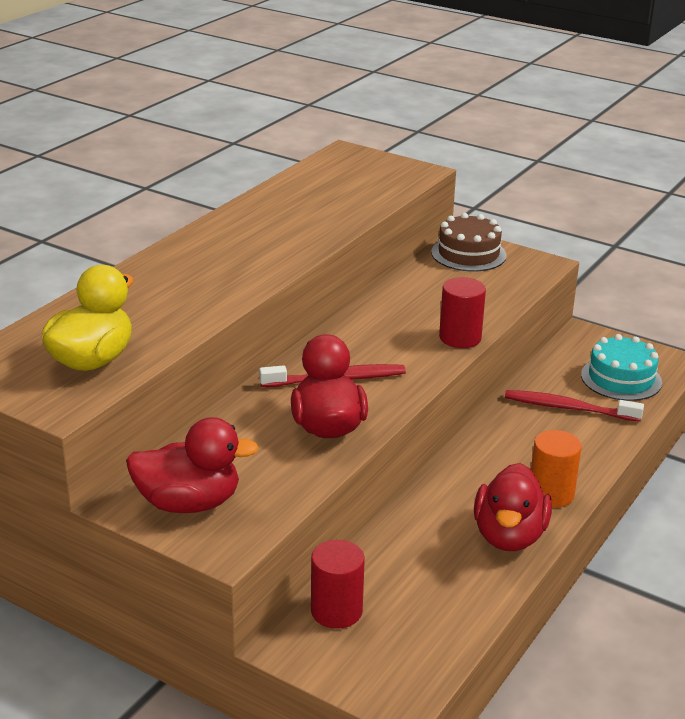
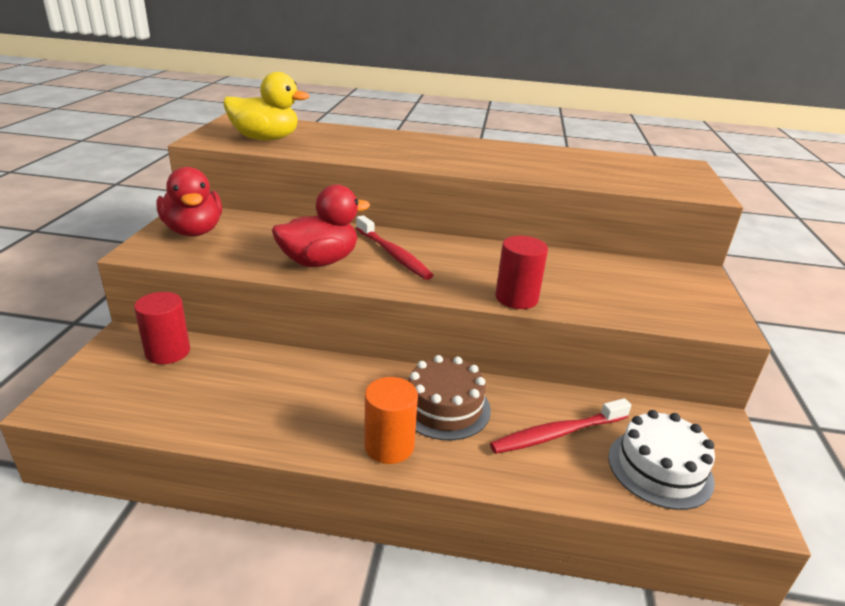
camera: 65 degrees right, 0 degrees up
(468, 254) = (680, 281): brown cake -> brown cake (444, 407)
(509, 536) = (303, 428): red duck -> none
(568, 408) = (557, 434): red toothbrush -> red toothbrush turned 105 degrees counterclockwise
(621, 378) = (660, 468): turquoise cake -> white cake

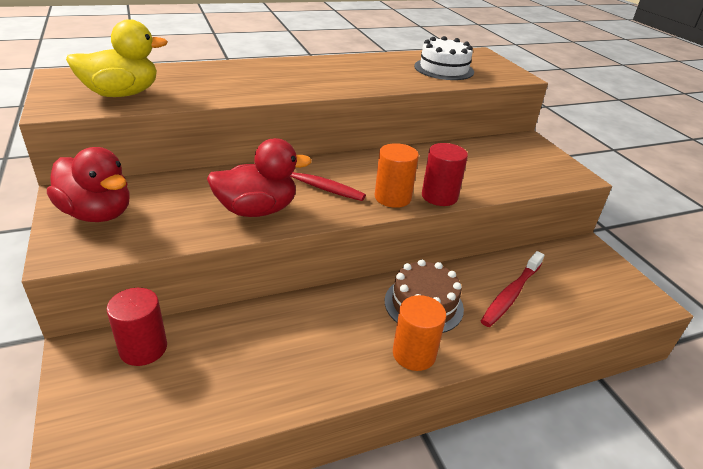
camera: 30 degrees left, 5 degrees up
(319, 261) = (257, 210): red duck -> red duck turned 45 degrees clockwise
(462, 286) = (392, 197): none -> orange cylinder
(660, 468) = (585, 294): white cake -> white cake (444, 69)

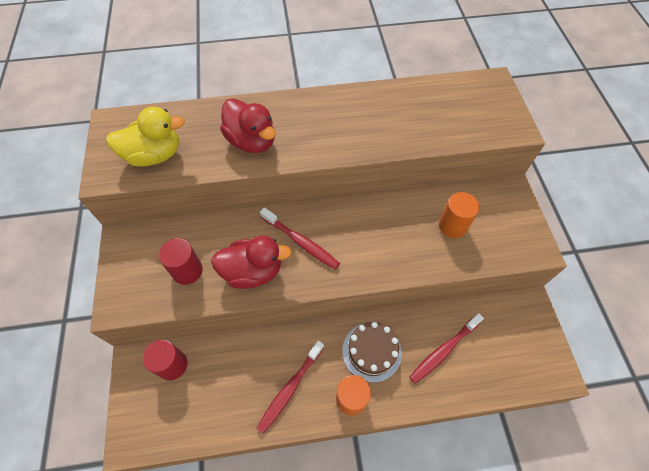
camera: 15 degrees right, 25 degrees up
(97, 214) = (140, 264): red duck -> red duck (252, 141)
(326, 353) = (290, 388): none -> red toothbrush
(392, 197) = (362, 266): orange cylinder -> orange cylinder (452, 226)
(439, 196) = (402, 268): red cylinder -> red cylinder (187, 271)
(444, 69) = (445, 115): white cake -> none

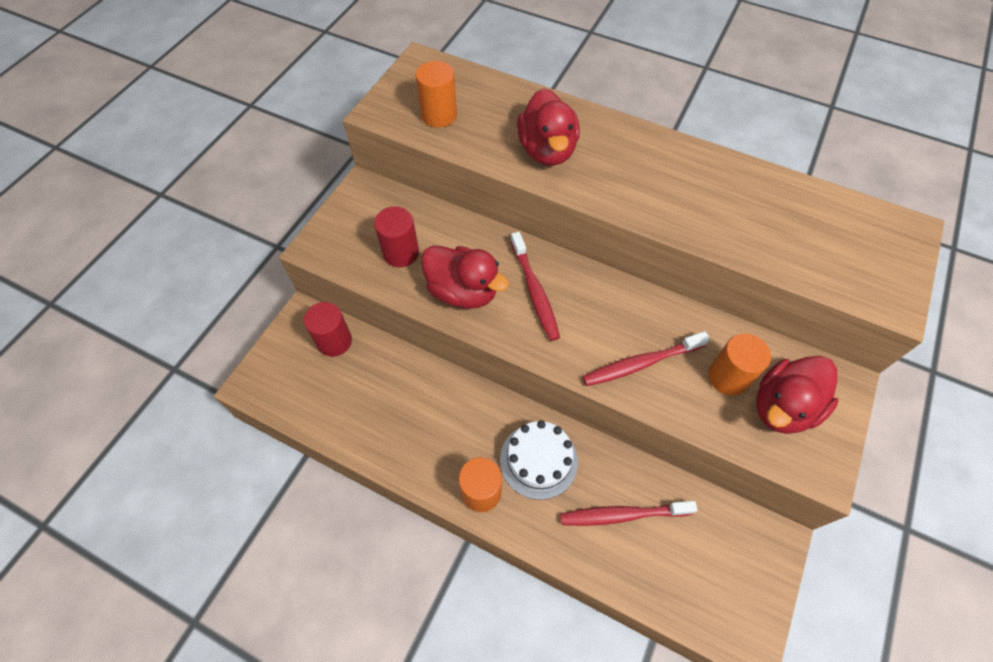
camera: 35 degrees right, 0 degrees up
(154, 155) = (439, 115): yellow duck -> orange cylinder
(290, 388) = (427, 438): red toothbrush -> red toothbrush (641, 363)
(371, 351) = (538, 460): brown cake -> white cake
(493, 225) = (782, 407): none -> red duck

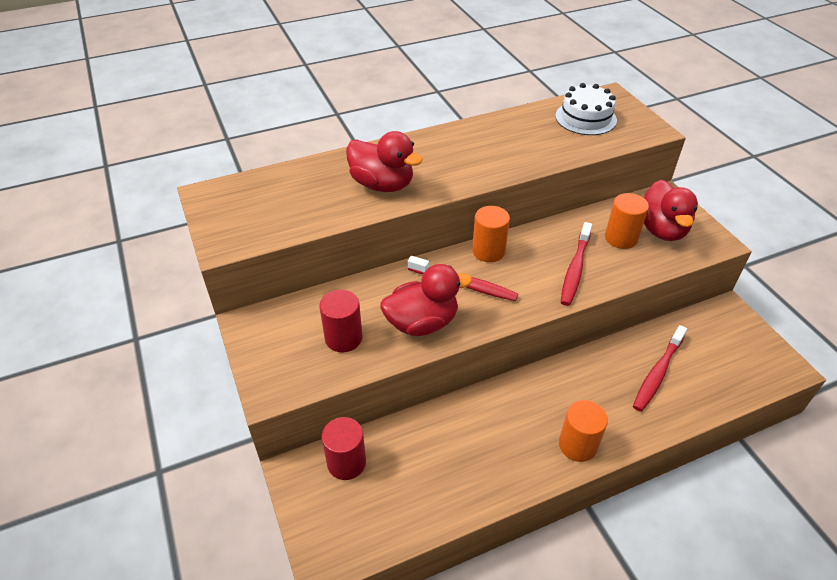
camera: 50 degrees left, 15 degrees down
(439, 115) = (275, 215): orange cylinder -> orange cylinder (488, 251)
(538, 460) = (579, 392): white cake -> white cake (585, 118)

